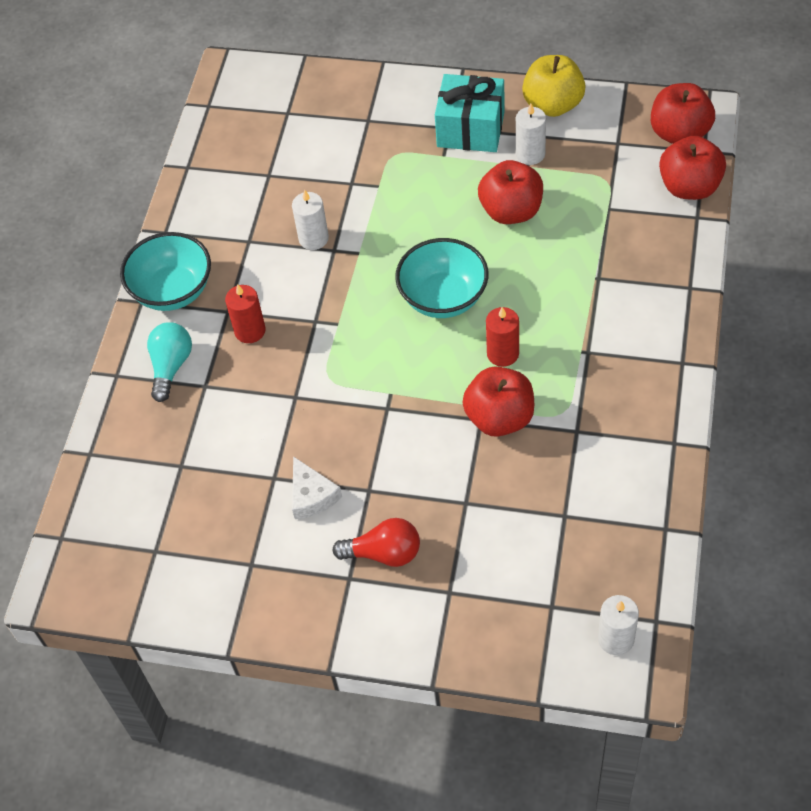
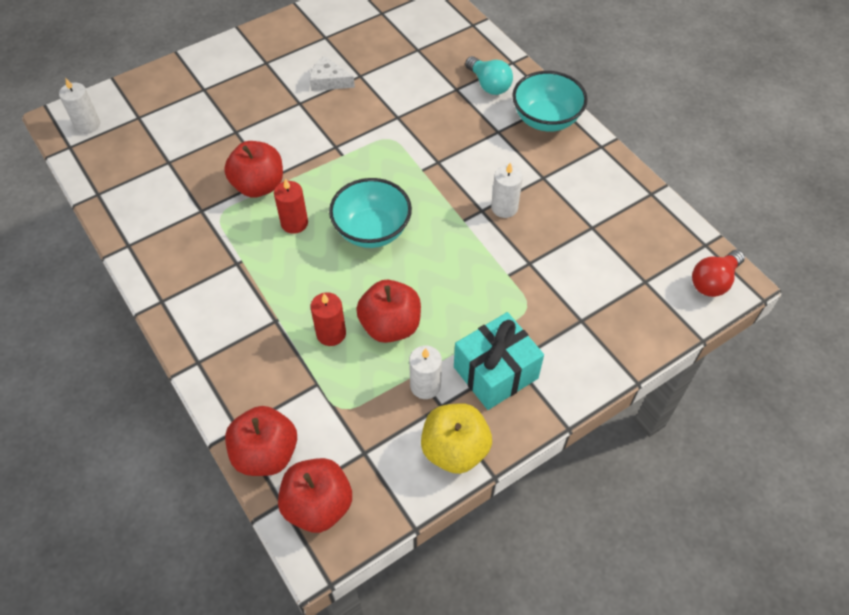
camera: 130 degrees right, 0 degrees up
(250, 331) = (470, 130): red candle -> red candle (331, 333)
(384, 553) = (258, 82): red light bulb -> red light bulb (713, 281)

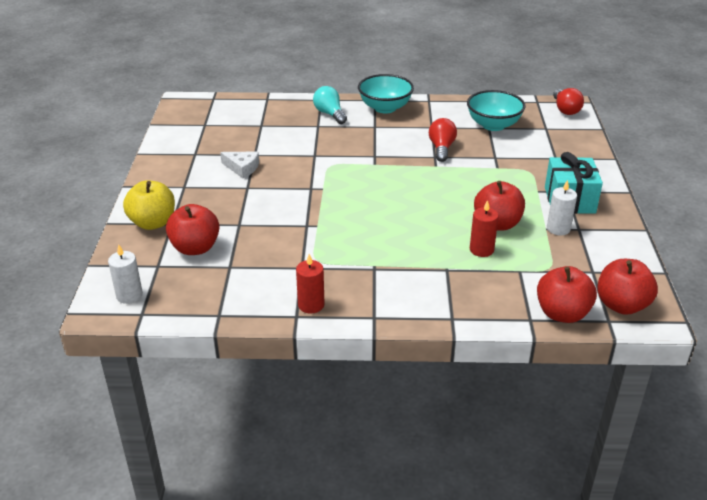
camera: 55 degrees left, 20 degrees down
(259, 185) = (309, 233): red apple -> red apple (195, 248)
(294, 223) = (364, 230): red candle -> red candle (311, 305)
(329, 81) = (242, 168): white cheese -> white cheese turned 120 degrees counterclockwise
(372, 230) = (407, 201): turquoise bowl -> turquoise bowl (493, 125)
(455, 449) = (616, 236): yellow apple -> yellow apple (153, 223)
(489, 85) = (330, 114): turquoise light bulb -> turquoise light bulb turned 120 degrees counterclockwise
(504, 207) = (441, 148): white candle -> red light bulb

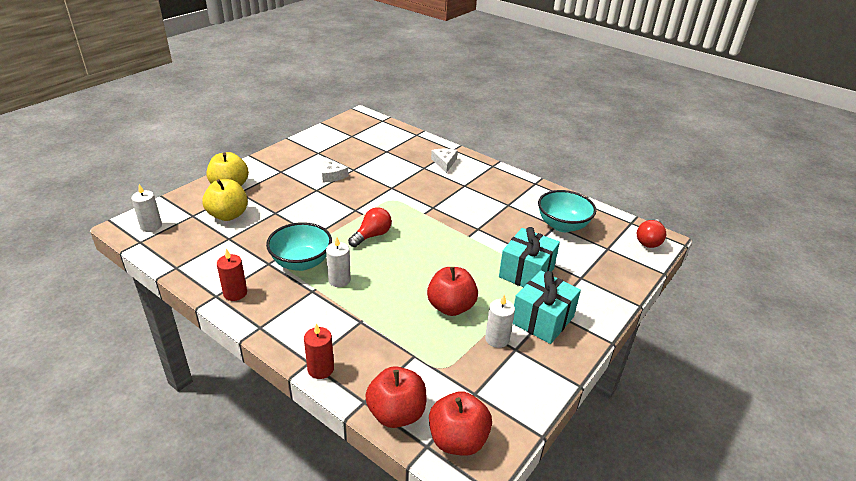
camera: 35 degrees right, 0 degrees up
(195, 248) = (228, 215): red apple -> yellow apple
(330, 114) = (444, 162): turquoise light bulb -> white cheese
(383, 249) = (339, 280): none -> white candle
(385, 108) = (492, 175): turquoise bowl -> turquoise bowl (301, 262)
(441, 148) = (492, 224): red light bulb -> red light bulb (372, 235)
(481, 250) = (408, 321): red candle -> red candle (320, 369)
(515, 172) = (526, 272): none -> turquoise gift

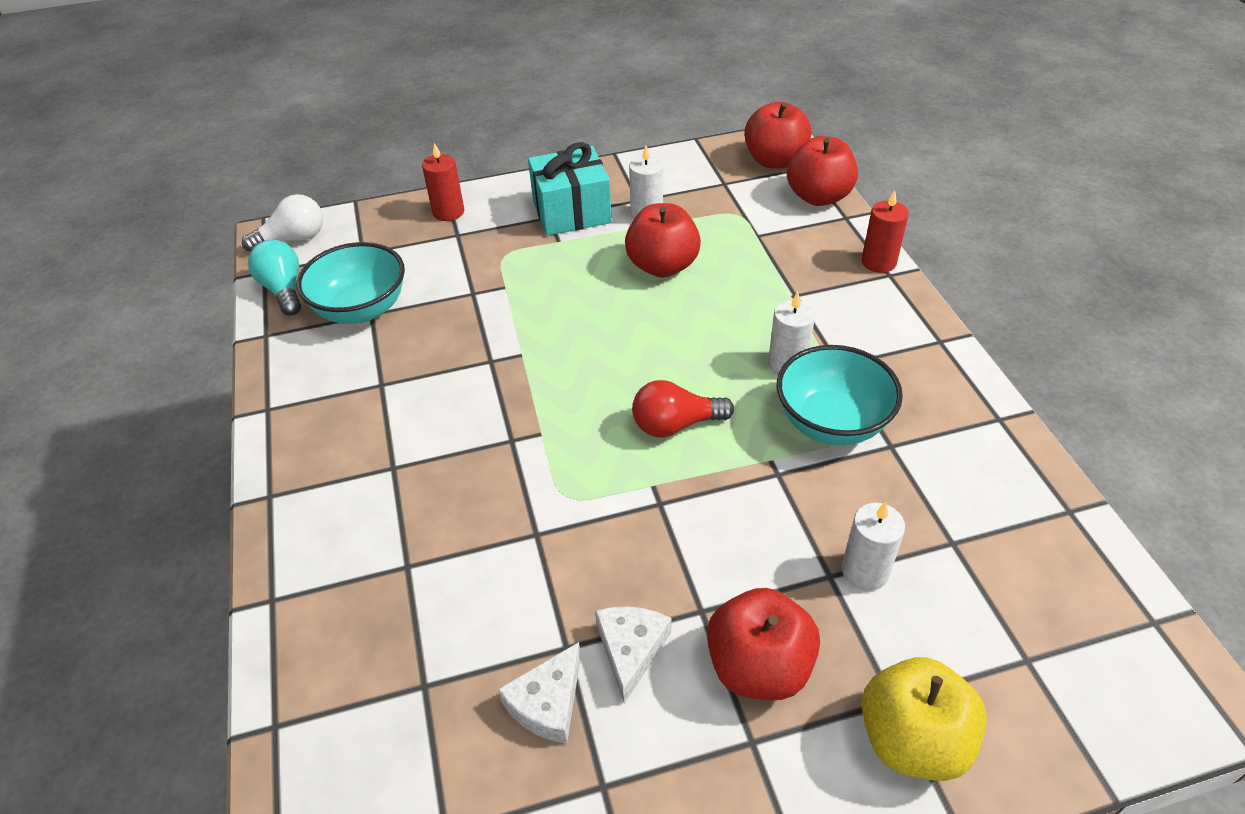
camera: 140 degrees left, 10 degrees up
(151, 226) = (1132, 666): white candle -> white candle (865, 571)
(228, 215) = (939, 618): yellow apple -> none
(235, 293) = (965, 409): red candle -> red candle (448, 212)
(288, 184) = (758, 667): none -> red apple
(444, 162) = (347, 559): white cheese -> white cheese (547, 703)
(526, 272) = (514, 267): turquoise gift -> none
(608, 219) = (284, 289): none -> turquoise light bulb
(649, 241) = (293, 239): red light bulb -> white light bulb

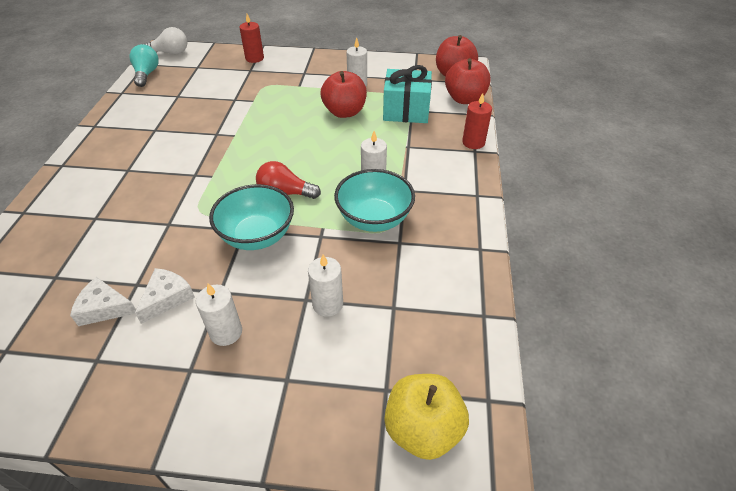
camera: 20 degrees right, 0 degrees up
(361, 309) = (174, 92): turquoise bowl -> turquoise bowl (257, 236)
(547, 703) = (104, 308): white cheese -> white cheese turned 45 degrees clockwise
(571, 212) = (317, 73): turquoise gift -> turquoise gift (406, 111)
(758, 667) = (226, 332): red apple -> white candle
(912, 739) = (279, 406): yellow apple -> yellow apple (422, 429)

